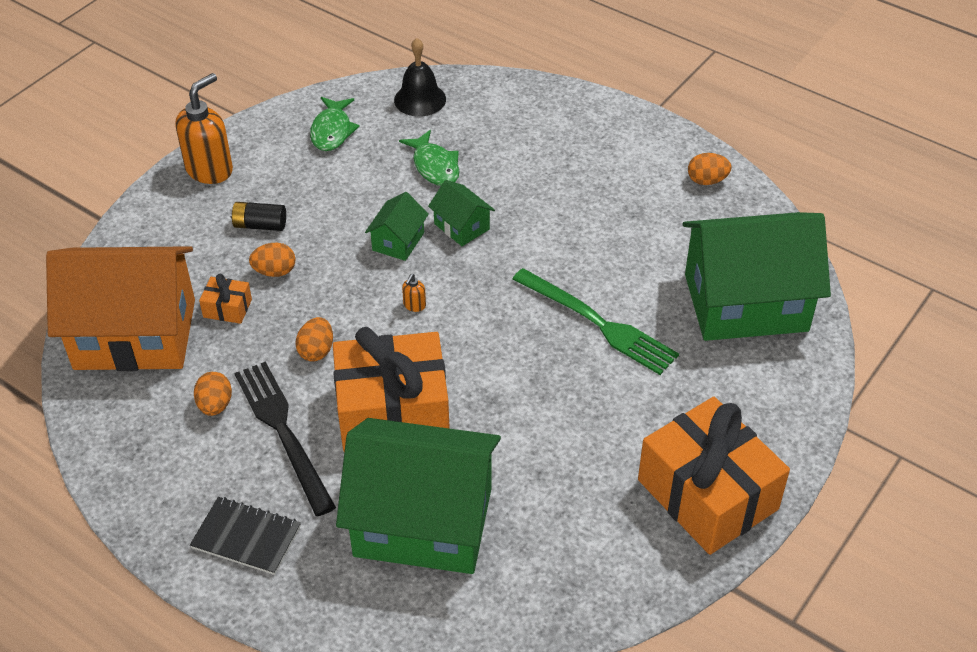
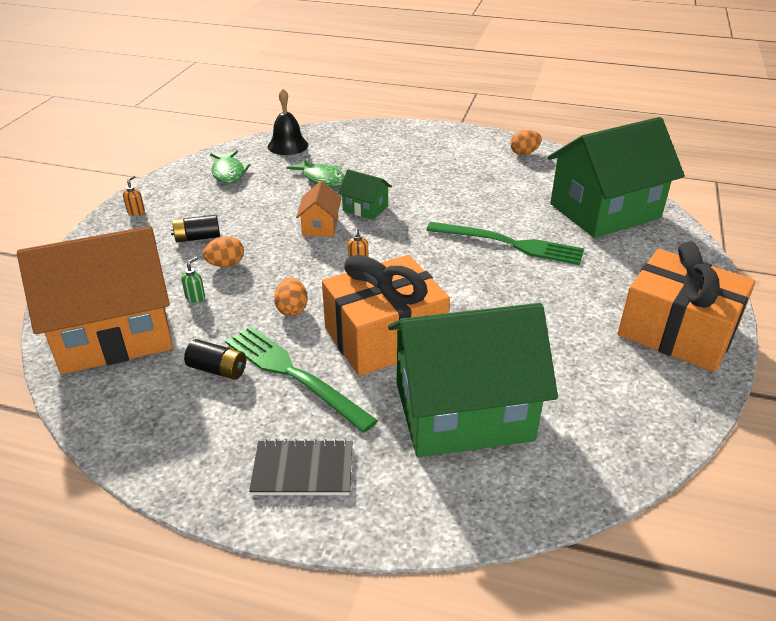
camera: 20 degrees left, 10 degrees down
(210, 170) = (136, 212): orange soap dispenser -> orange soap dispenser, size x0.41
(215, 405) = (218, 369): orange egg -> black battery
(227, 308) = (195, 297): orange gift -> green soap dispenser
(283, 432) = (294, 375): black fork -> green fork
(398, 241) = (320, 226): green house -> orange house

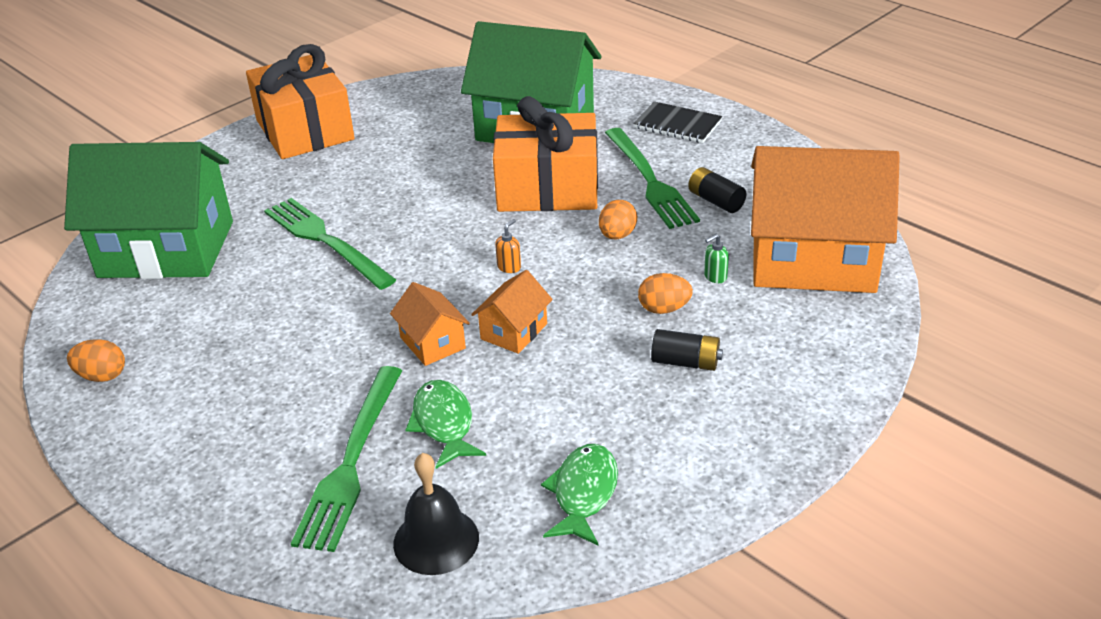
camera: 150 degrees left, 0 degrees up
(136, 212) = (765, 444): orange soap dispenser -> none
(354, 157) = (351, 461): none -> green fork
(365, 208) = (432, 343): green house -> orange house

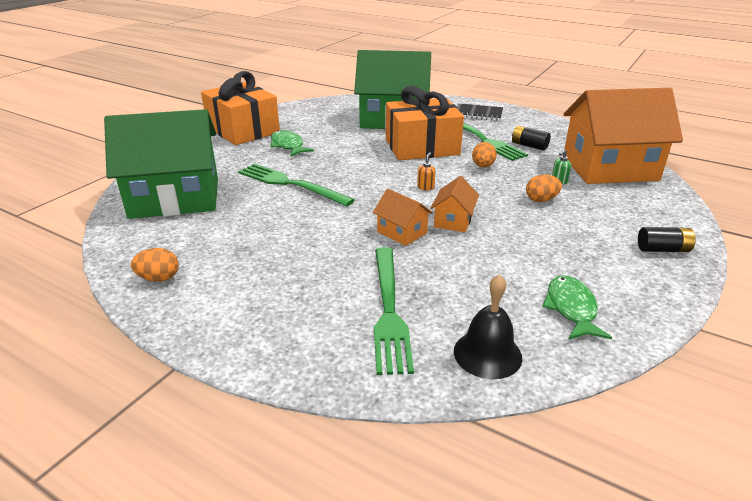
camera: 15 degrees left, 5 degrees down
(444, 424) = (442, 278): green fish -> green fish (288, 146)
(685, 362) = (577, 226): black battery -> black battery (663, 249)

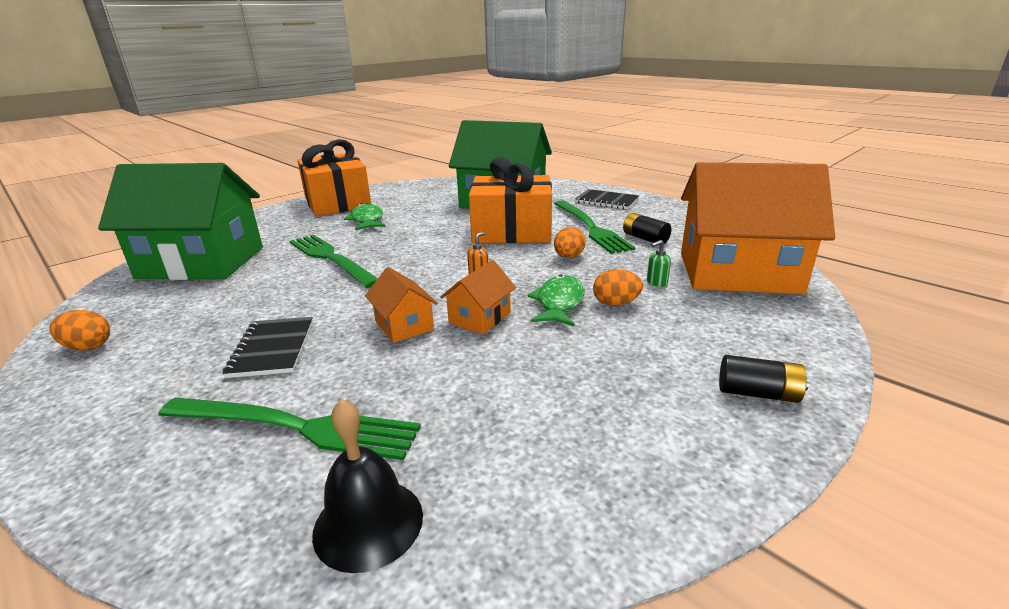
camera: 15 degrees right, 5 degrees down
(316, 261) = (272, 348): none -> black notebook
(389, 310) = (295, 427): green fork -> green fork turned 90 degrees counterclockwise
(571, 309) = (551, 468): green fish -> green fish (559, 303)

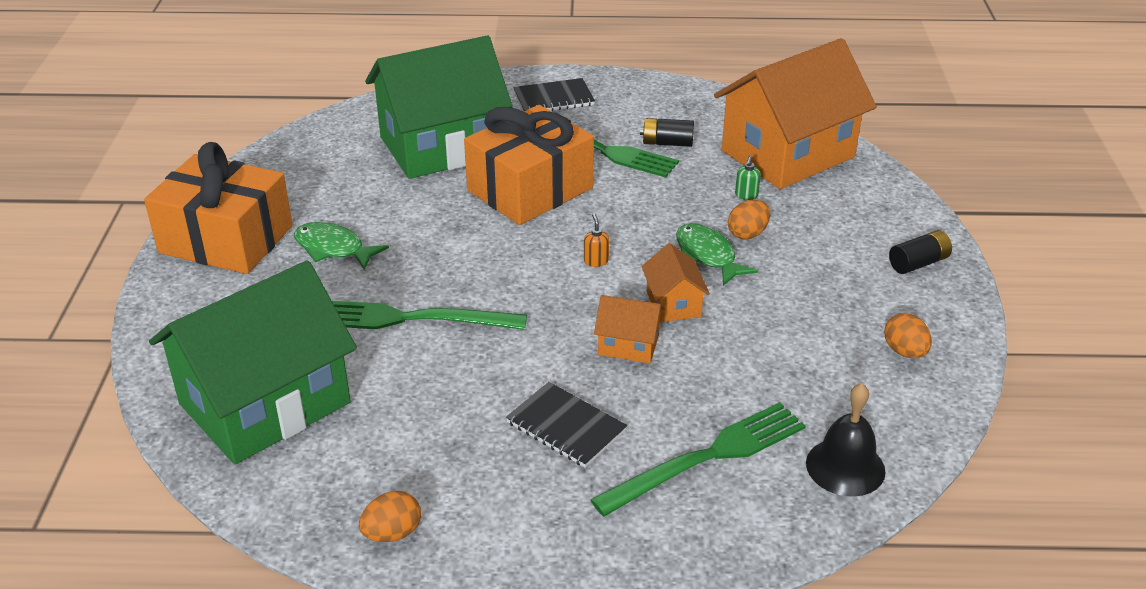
camera: 45 degrees left, 10 degrees up
(568, 257) = (637, 199): orange egg -> orange egg (905, 352)

